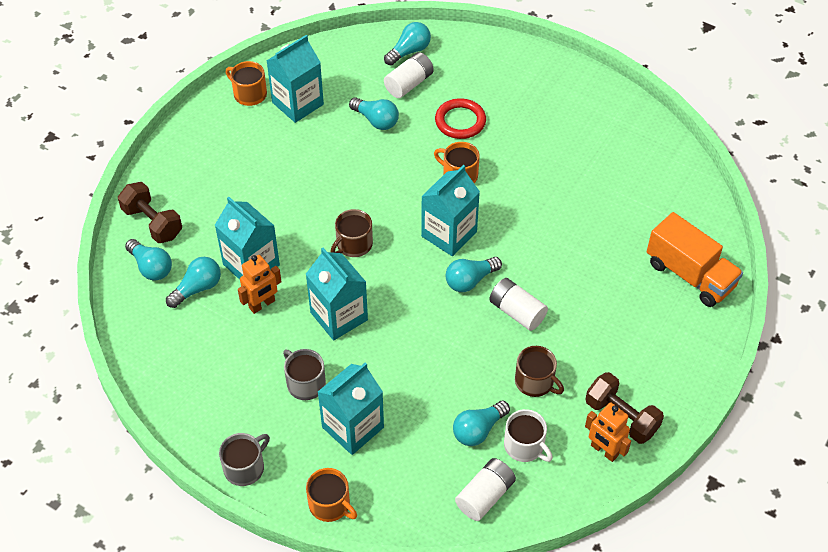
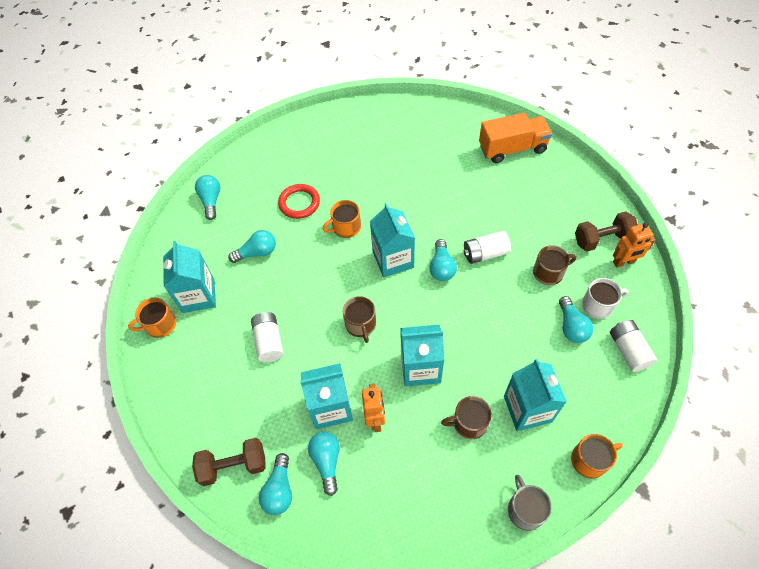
camera: 55 degrees left, 5 degrees up
(151, 267) = (279, 490): turquoise light bulb -> turquoise light bulb turned 105 degrees clockwise
(305, 383) = (469, 423): grey mug -> brown mug
(409, 84) = (240, 216): white battery -> white battery (269, 341)

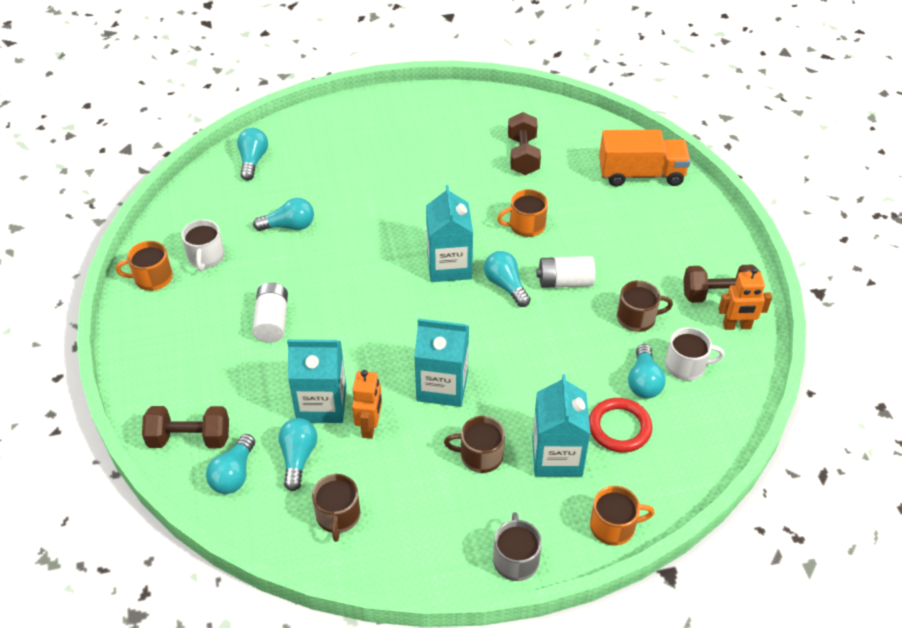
camera: 10 degrees right, 10 degrees down
(198, 295) = (206, 257): turquoise carton -> white mug
(299, 203) = (357, 183): red ring -> red ring (619, 427)
(346, 227) = (404, 220): orange mug -> orange mug (526, 225)
(361, 324) = (386, 326): brown mug -> brown mug (338, 516)
(419, 151) = (523, 155): none -> brown dumbbell
(441, 267) = (505, 285): turquoise light bulb -> turquoise light bulb turned 135 degrees clockwise
(628, 350) = (706, 422): white battery -> none

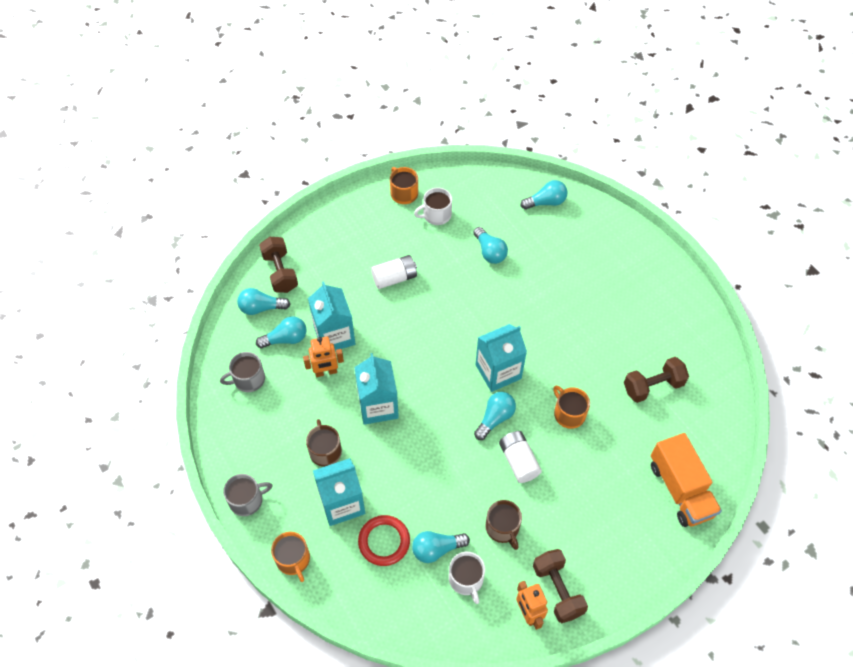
camera: 70 degrees right, 10 degrees up
(338, 516) = (248, 379): brown mug -> grey mug

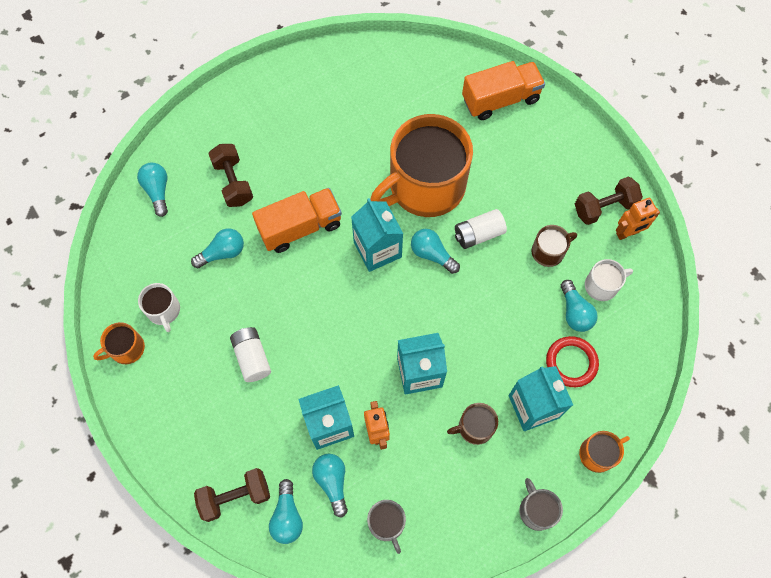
camera: 90 degrees left, 10 degrees up
(517, 309) = (300, 227): none -> orange truck
(569, 413) = (425, 186): orange mug -> orange mug, size x2.38
(653, 386) = (394, 110): brown dumbbell -> brown dumbbell (233, 182)

